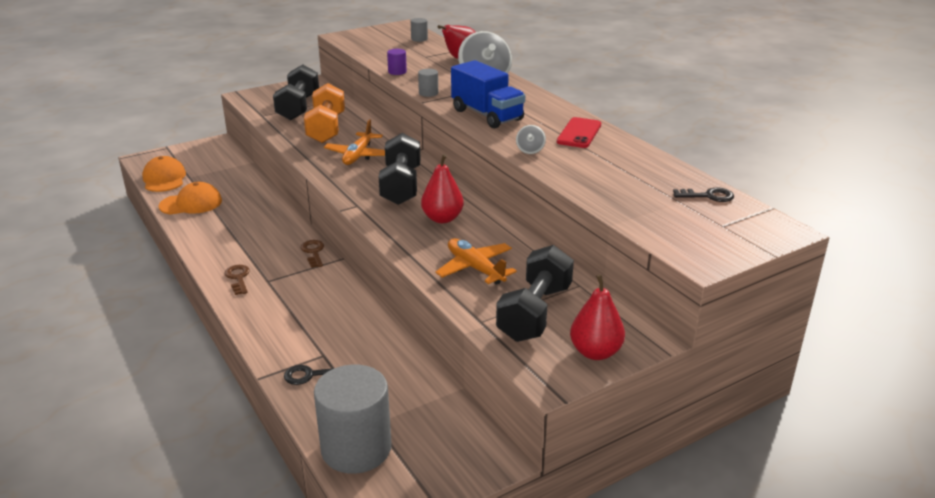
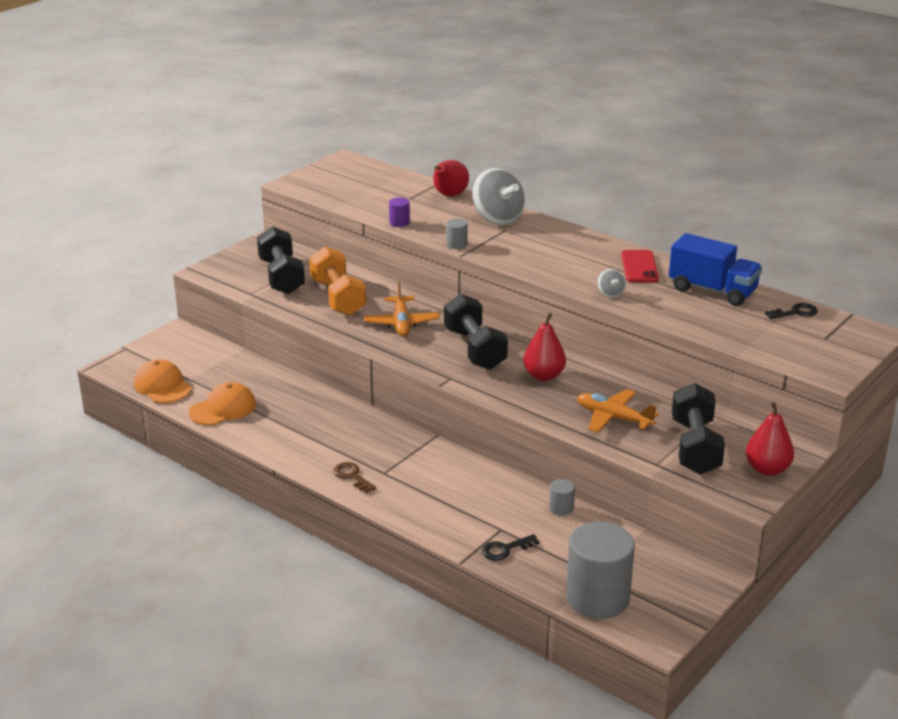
camera: 20 degrees left, 0 degrees up
(313, 252) = (403, 435): brown key -> none
(419, 39) = (382, 175): grey cylinder -> grey cylinder (561, 508)
(487, 115) = (537, 261): blue truck -> blue truck (712, 290)

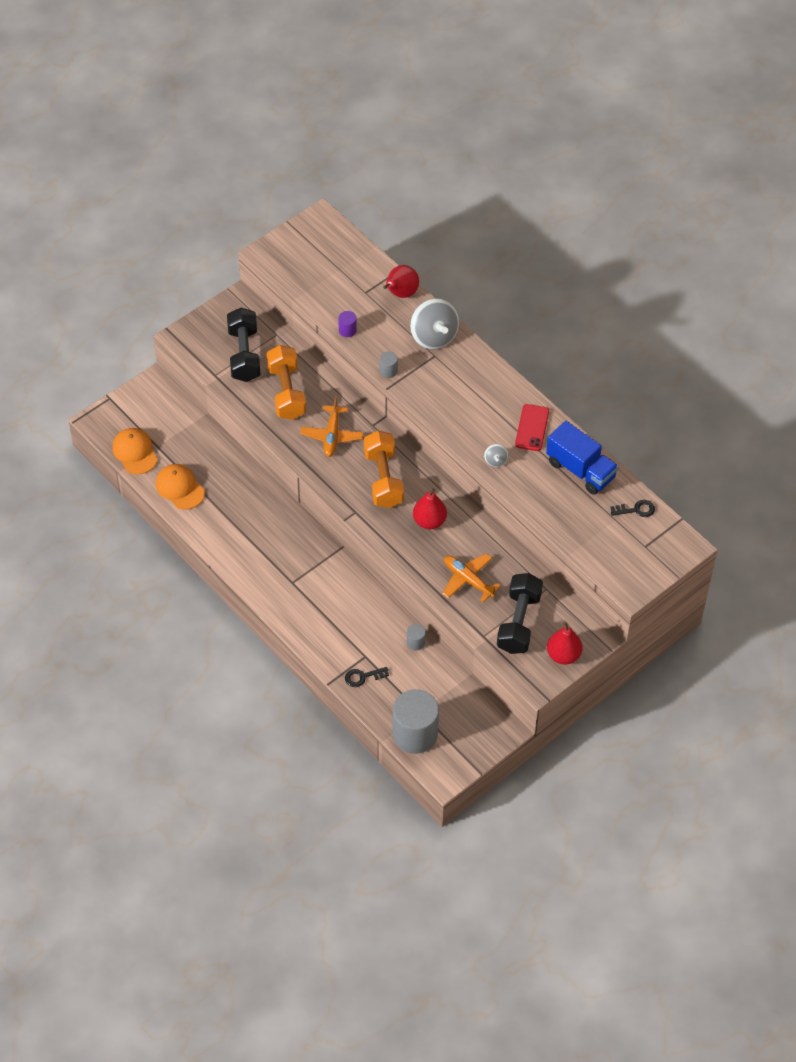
camera: 10 degrees right, 25 degrees up
(223, 408) = (180, 488): orange cap -> orange cap turned 105 degrees counterclockwise
(352, 476) = (267, 582): brown key -> none
(474, 349) = (383, 479): black dumbbell -> orange dumbbell

